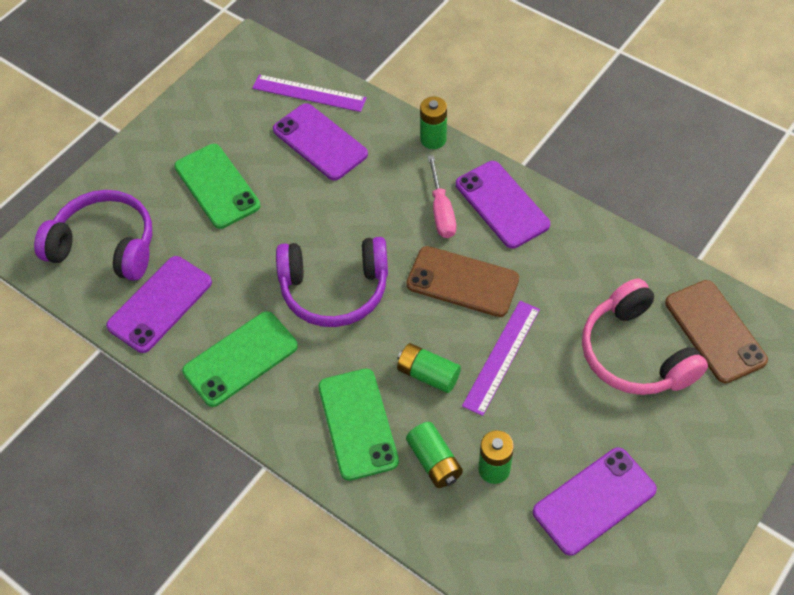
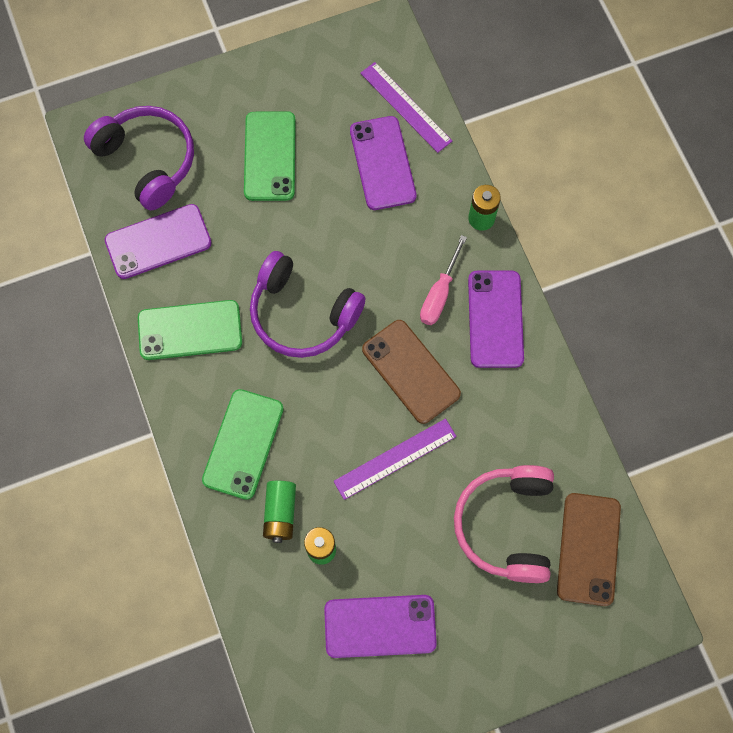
camera: 30 degrees right, 15 degrees up
(428, 374) = (326, 437): green battery -> none

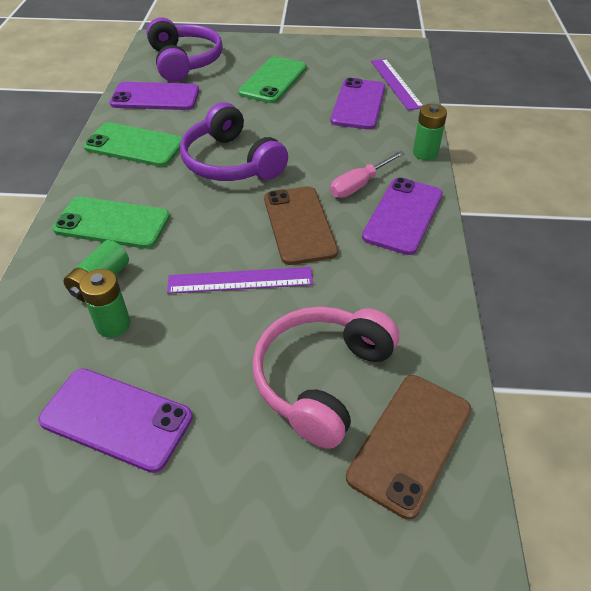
camera: 25 degrees right, 25 degrees down
(243, 444) = (112, 223): green phone -> green phone turned 60 degrees clockwise

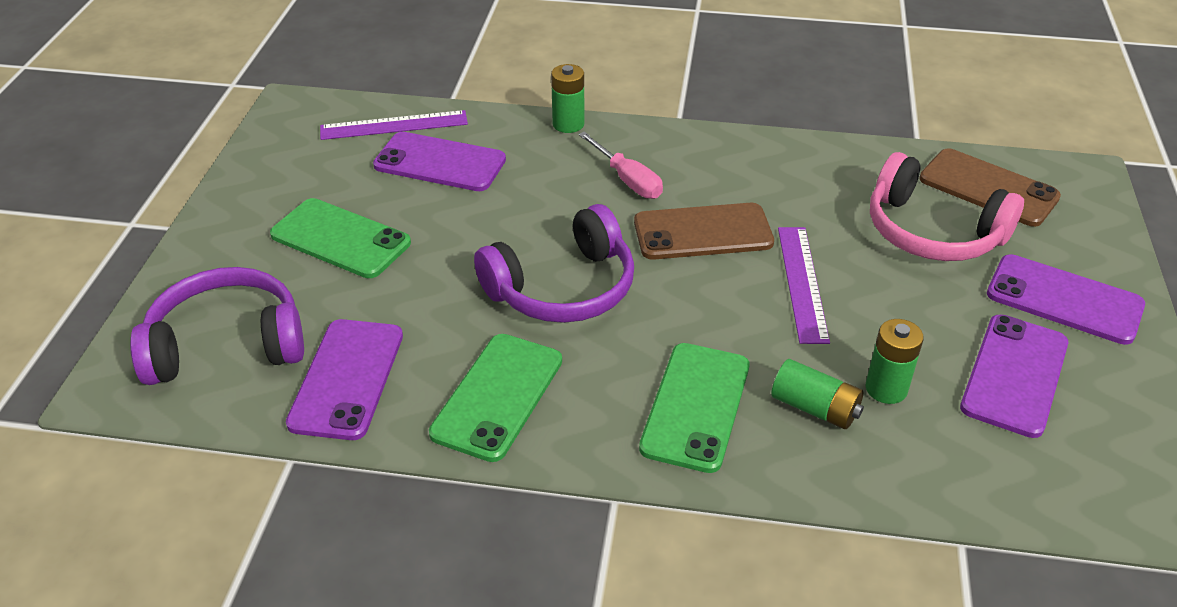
camera: 85 degrees left, 5 degrees down
(403, 215) = (688, 155): purple phone -> purple phone (1064, 300)

